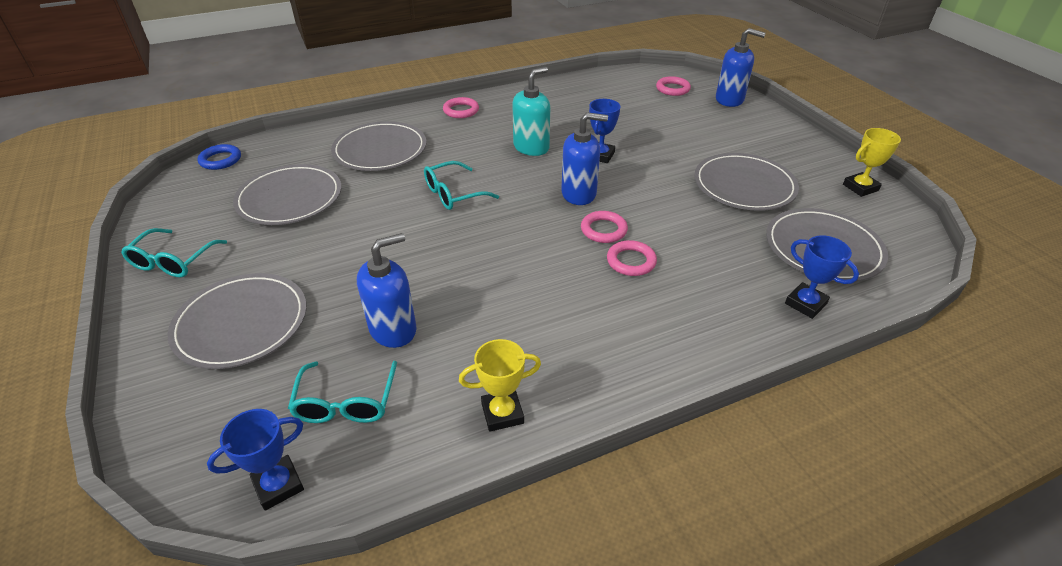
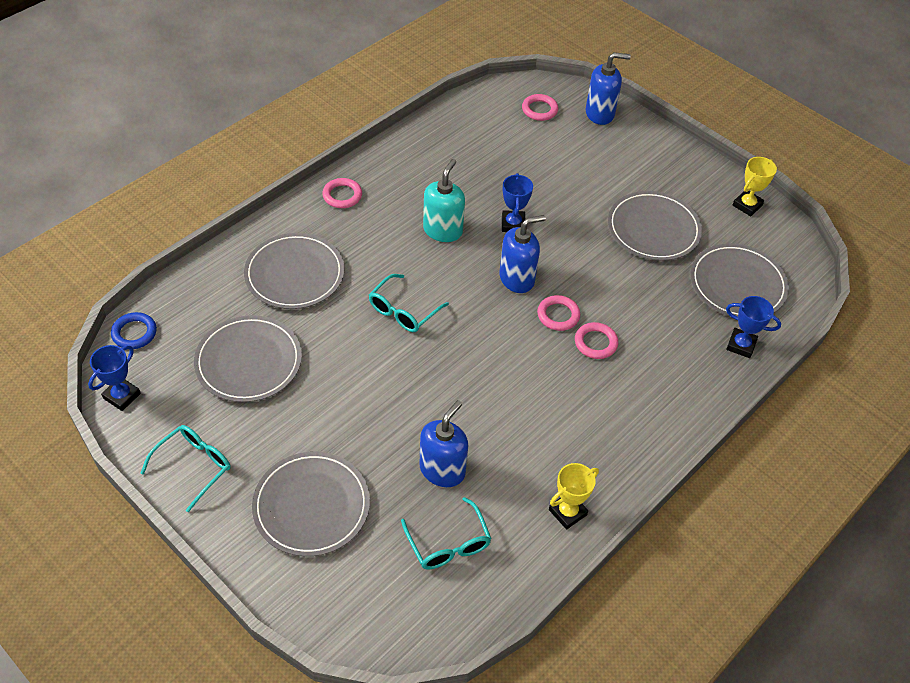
camera: 25 degrees left, 10 degrees up
(173, 261) = (194, 466): turquoise glasses -> turquoise glasses turned 135 degrees counterclockwise
(278, 485) = (444, 620): blue trophy -> blue trophy (122, 396)

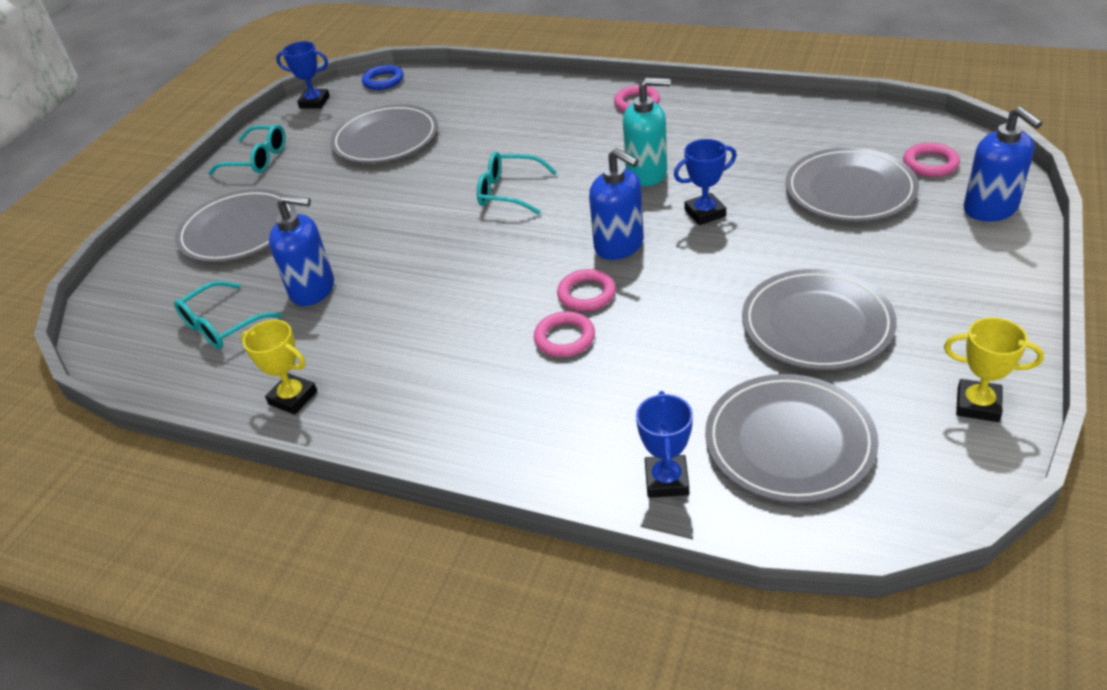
camera: 75 degrees right, 10 degrees down
(294, 274) = (508, 119): grey plate -> grey plate (850, 190)

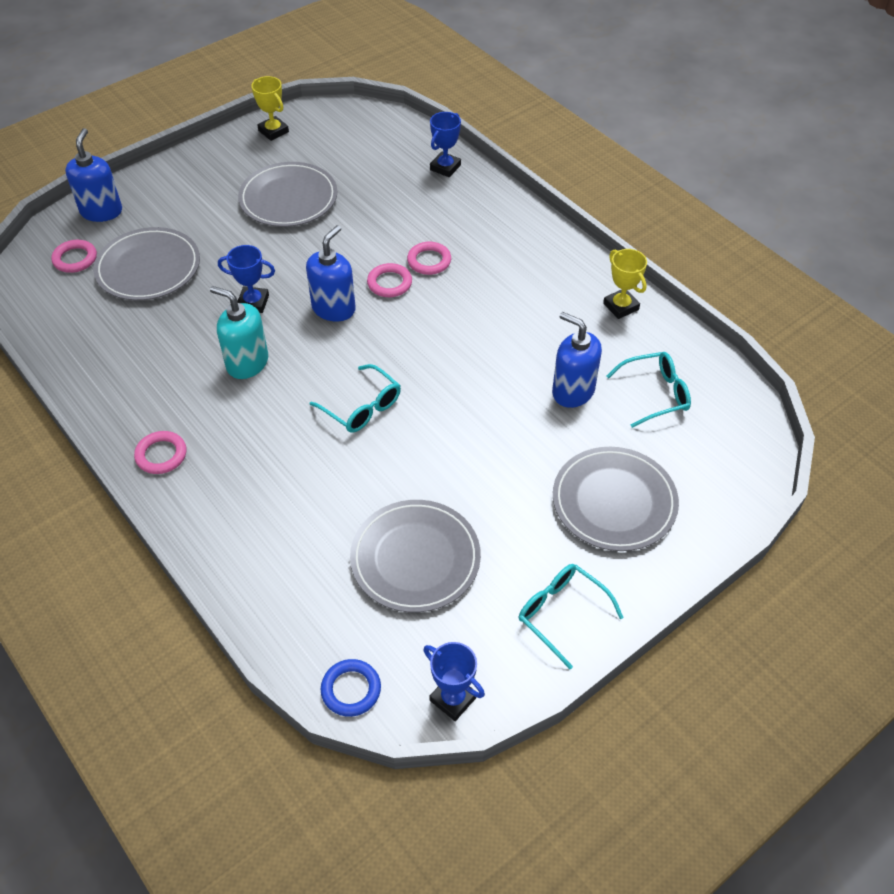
camera: 155 degrees left, 10 degrees up
(619, 245) = (334, 308): blue soap dispenser -> blue soap dispenser turned 45 degrees clockwise
(789, 442) = (373, 156): grey plate -> none

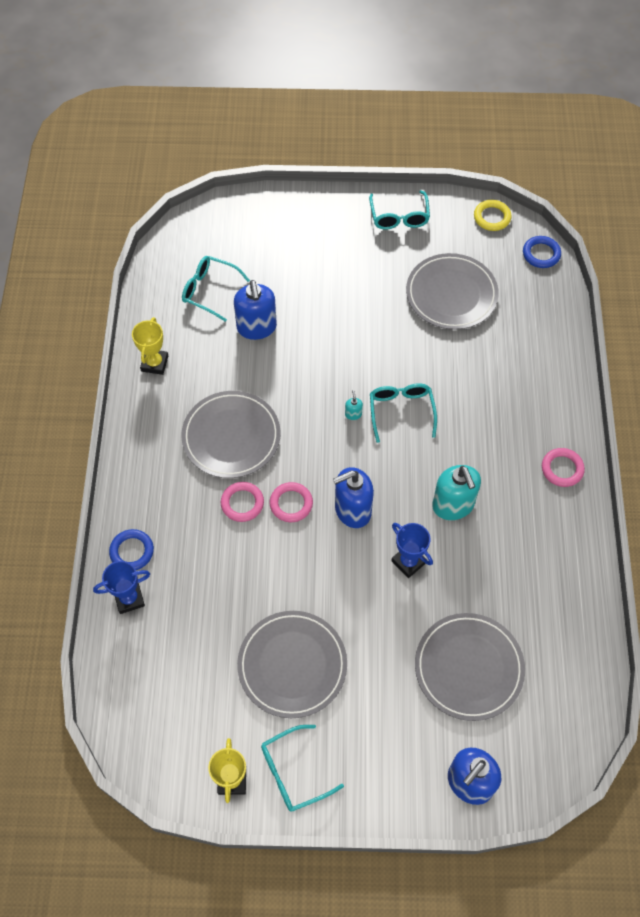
camera: 140 degrees left, 10 degrees up
(75, 259) = (526, 729): pink ring -> none
(235, 154) = (293, 772): none -> turquoise glasses
(404, 377) = (353, 414): none -> turquoise soap dispenser
(453, 699) = (492, 217): blue trophy -> yellow ring
(476, 189) = (132, 551): none -> blue ring
(614, 502) = (309, 249): grey plate -> grey plate (231, 436)

